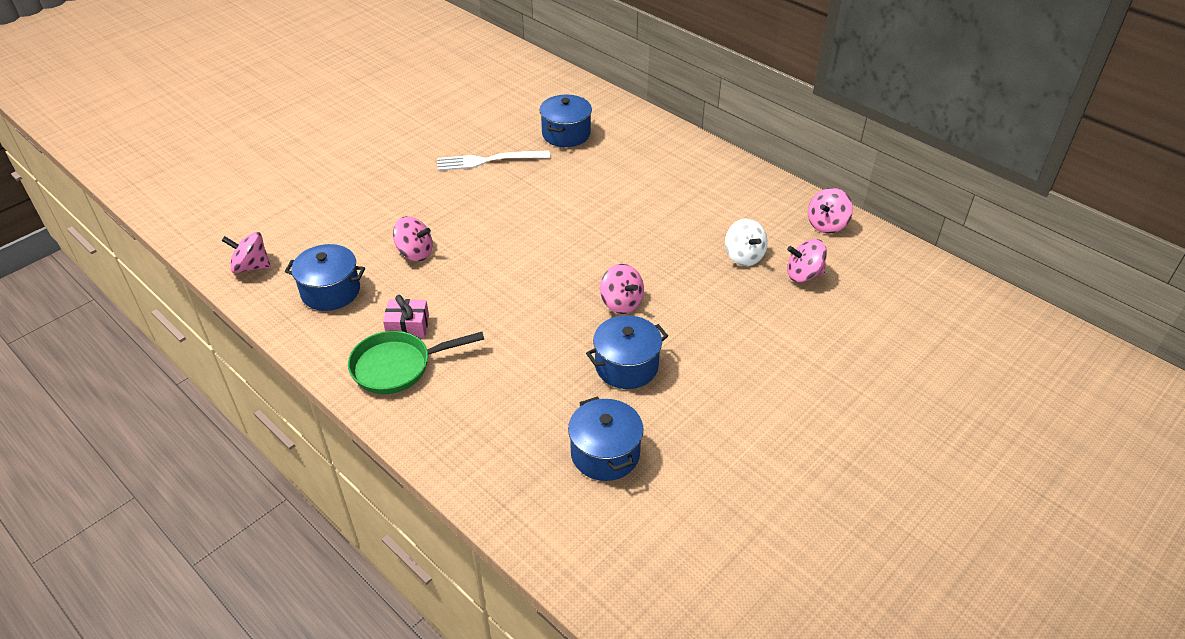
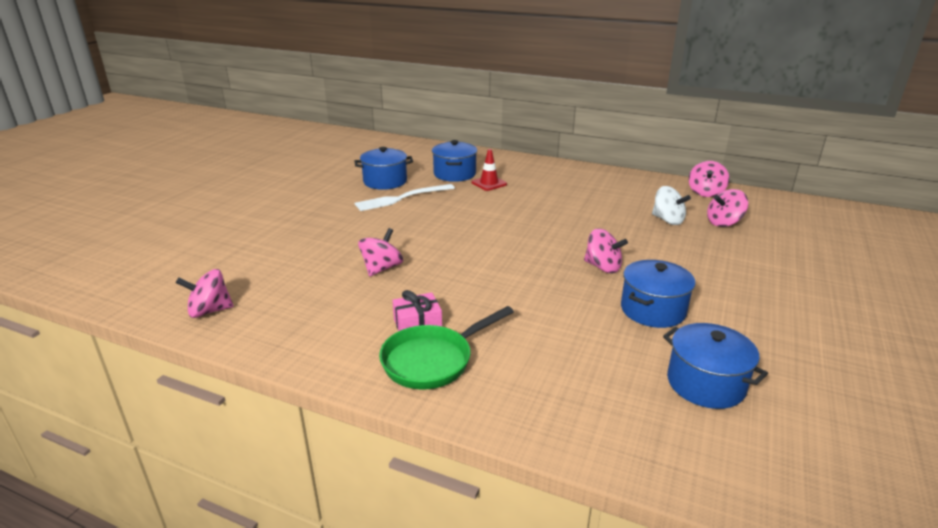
camera: 20 degrees left, 15 degrees down
(331, 291) = (314, 313): blue pot -> blue pot (385, 181)
(415, 253) = (381, 268): pink spinning top -> pink spinning top turned 60 degrees counterclockwise
(593, 157) = (489, 183): none -> red traffic cone

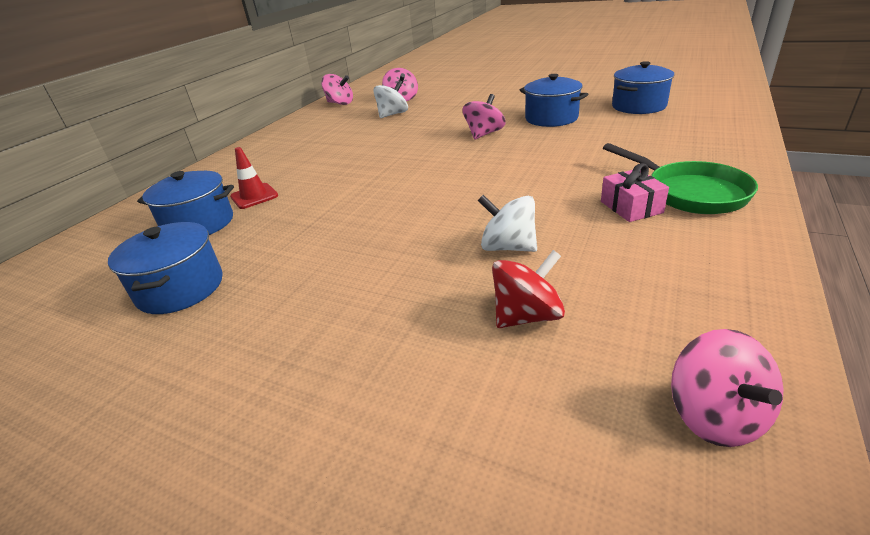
camera: 85 degrees left, 5 degrees up
(308, 270) = (527, 316): none -> red spinning top
(381, 268) = (508, 247): pink spinning top -> white spinning top
(401, 198) = (268, 261): white fork -> none

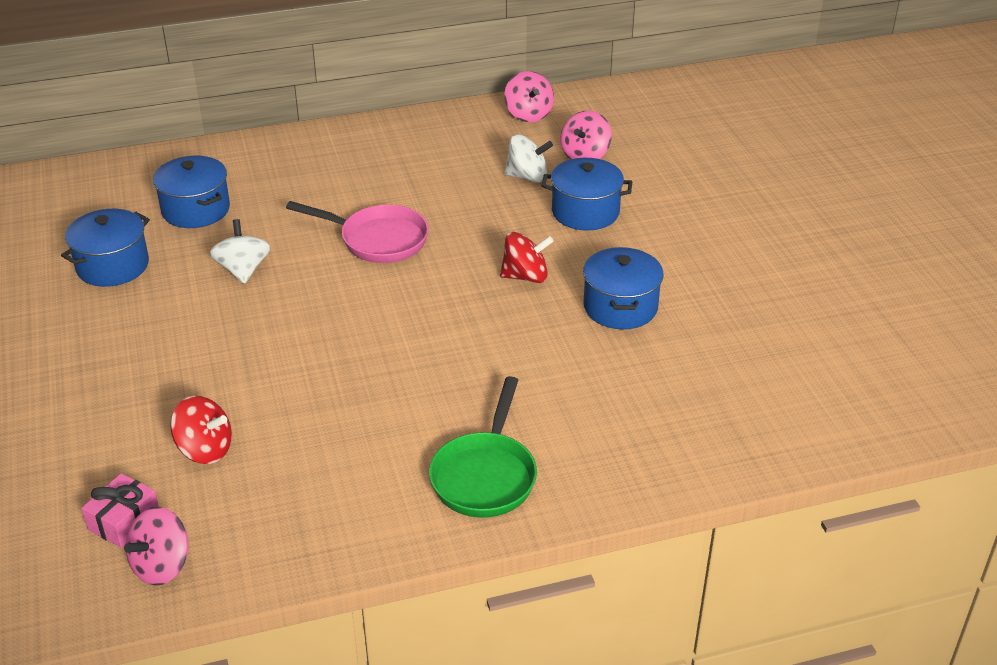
camera: 45 degrees right, 5 degrees up
(254, 196) = (262, 207): red traffic cone -> none
(370, 166) = (378, 240): none -> pink pan
(484, 134) = (525, 276): pink spinning top -> red spinning top
(508, 247) = (292, 400): white spinning top -> white spinning top (243, 270)
(631, 207) = (422, 446): pink gift -> pink gift (124, 521)
(638, 106) = (728, 364): blue pot -> blue pot (585, 212)

